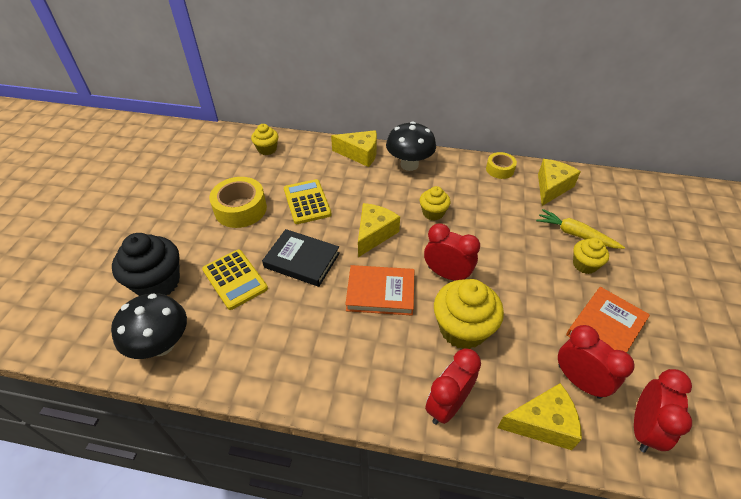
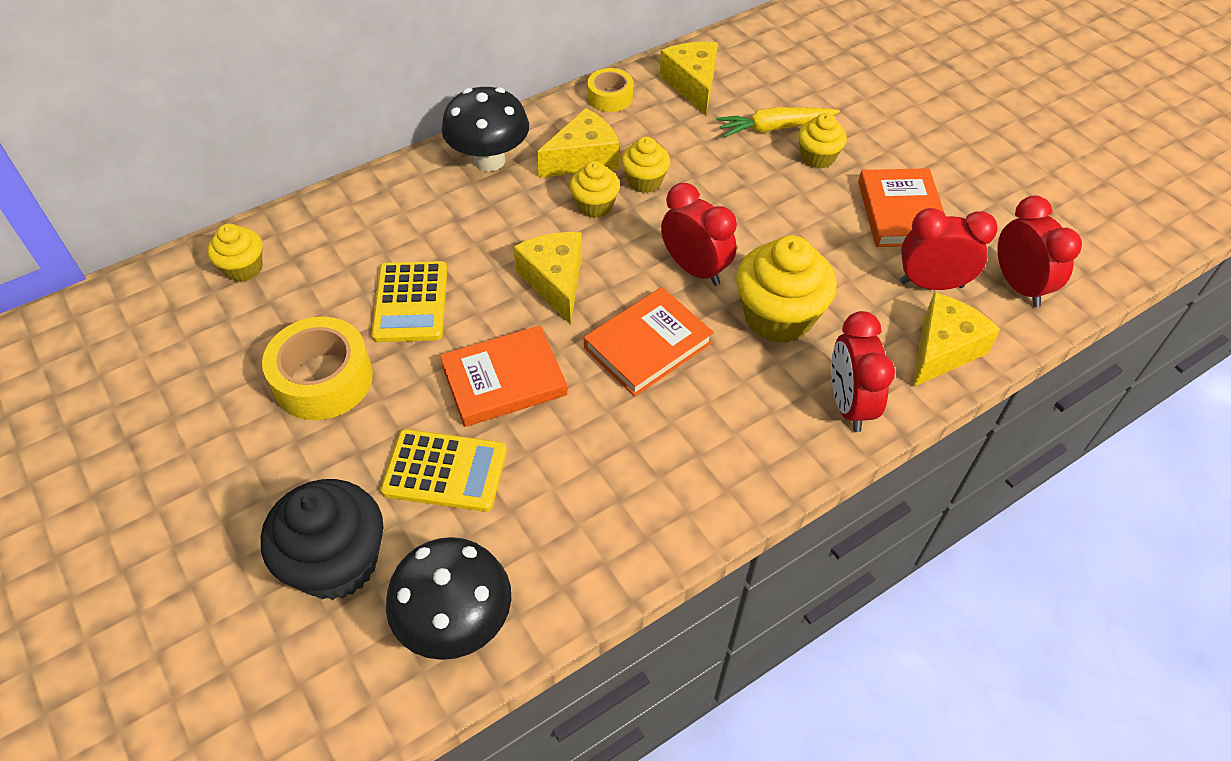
camera: 45 degrees left, 5 degrees up
(302, 260) = (504, 380): black book -> orange book
(307, 202) = (411, 302): yellow calculator -> yellow calculator turned 120 degrees counterclockwise
(360, 154) = (402, 187): yellow cheese -> yellow cheese (583, 159)
(447, 274) = (695, 269): red clock -> red clock turned 60 degrees clockwise
(471, 217) = (644, 181): none -> yellow cupcake

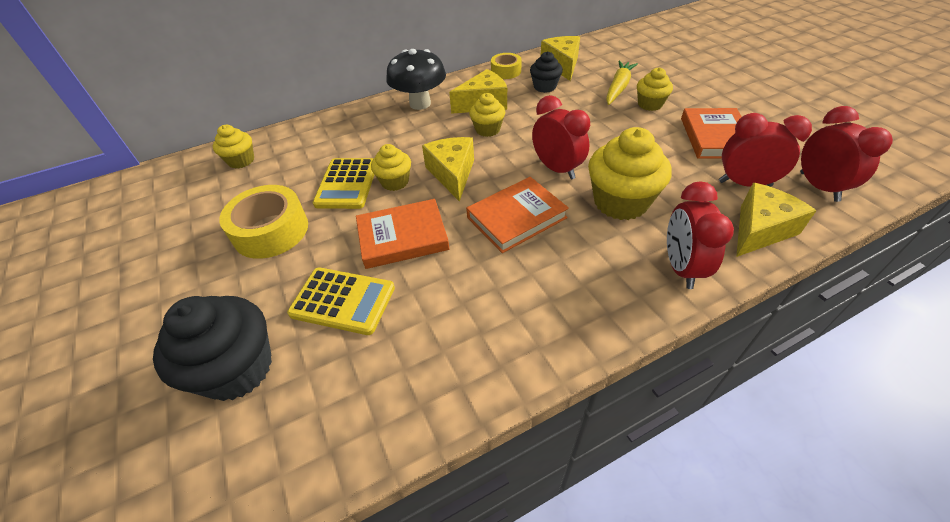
camera: 10 degrees right, 5 degrees down
(456, 623) = (321, 431): black mushroom -> none
(644, 181) = (524, 116): yellow cupcake -> yellow cupcake (395, 182)
(670, 127) = (545, 87): none -> black cupcake
(774, 128) = (618, 88): yellow carrot -> yellow carrot turned 120 degrees clockwise

